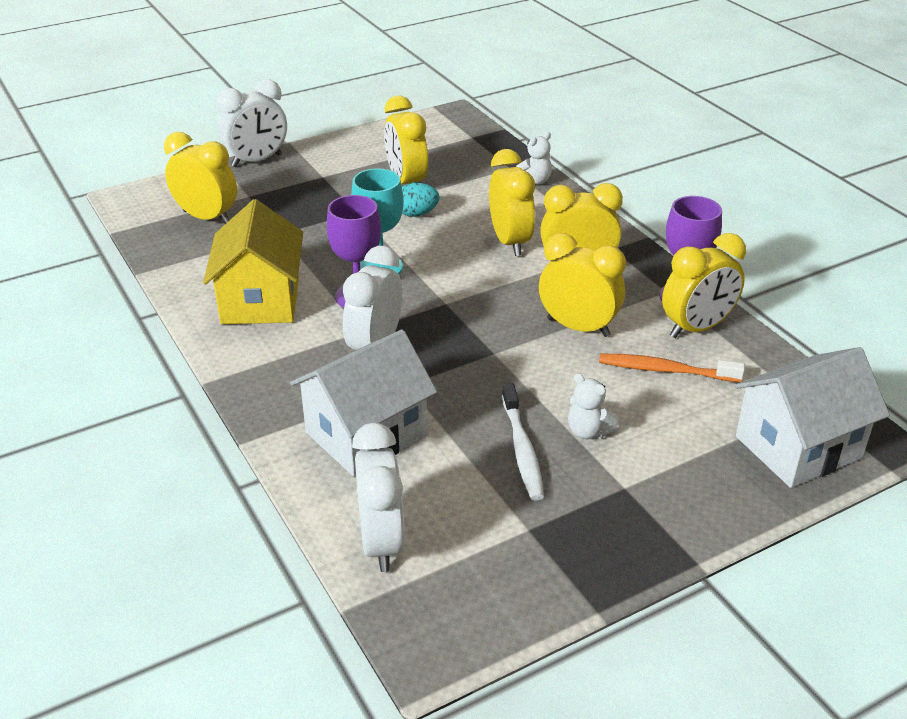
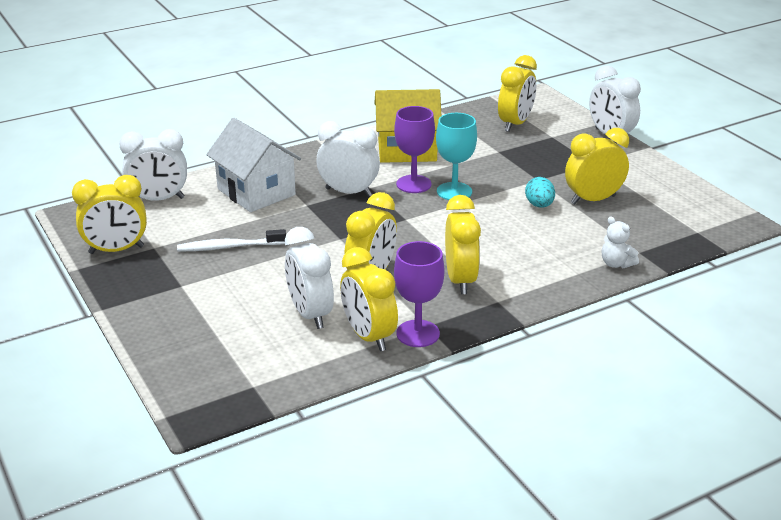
camera: 90 degrees right, 5 degrees down
(510, 242) = (500, 248): yellow clock -> yellow clock (116, 250)
(588, 431) = (242, 274): white teddy bear -> none
(665, 370) = (310, 314): orange toothbrush -> white clock
(798, 447) = (203, 370): white house -> none

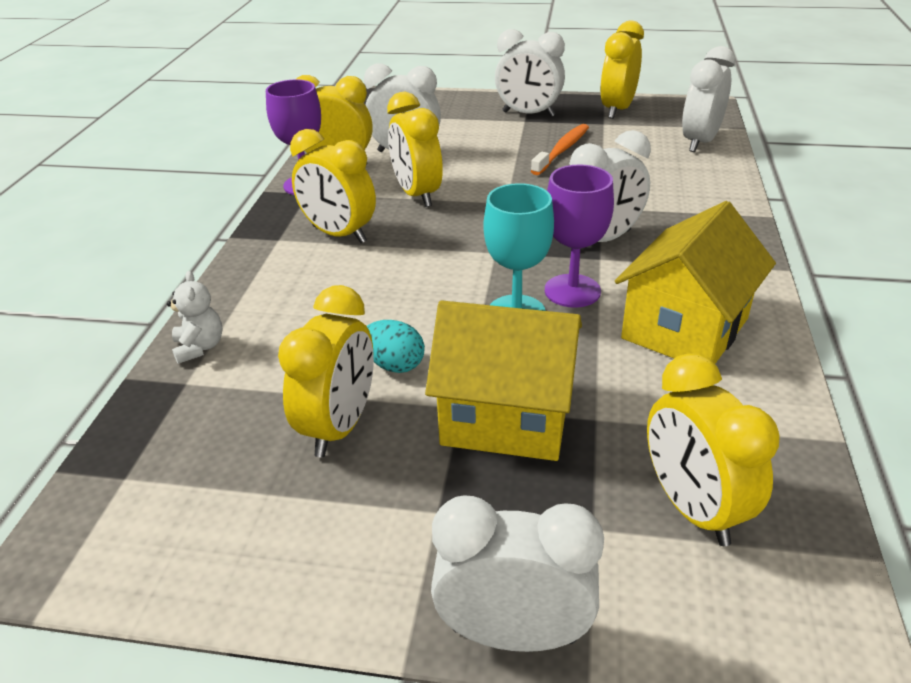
camera: 130 degrees right, 5 degrees up
(164, 289) = (528, 114): none -> white clock
(229, 247) = (562, 150): white toothbrush -> orange toothbrush
(256, 192) = (664, 189): white house -> none
(527, 168) = (506, 416): none -> yellow house
(616, 264) = (199, 347): white teddy bear -> white teddy bear turned 75 degrees clockwise

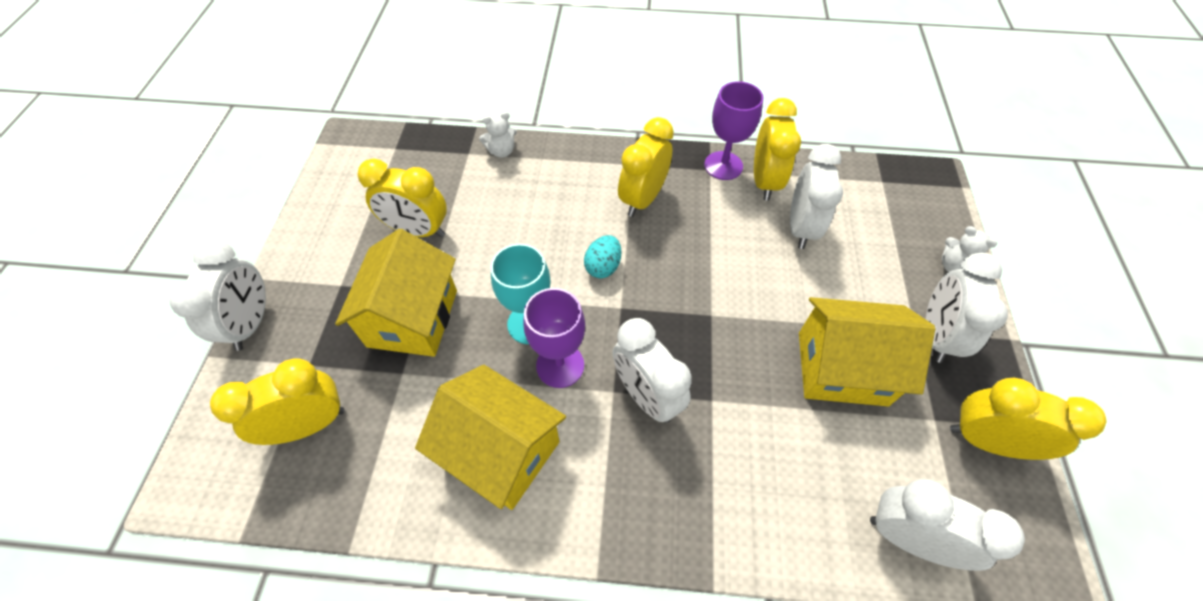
camera: 85 degrees right, 20 degrees up
(394, 365) = (474, 252): turquoise egg -> turquoise egg (603, 267)
(417, 195) = (716, 244): yellow clock -> none
(461, 100) = (953, 266): none -> white teddy bear
(562, 150) = (842, 368): orange toothbrush -> yellow house

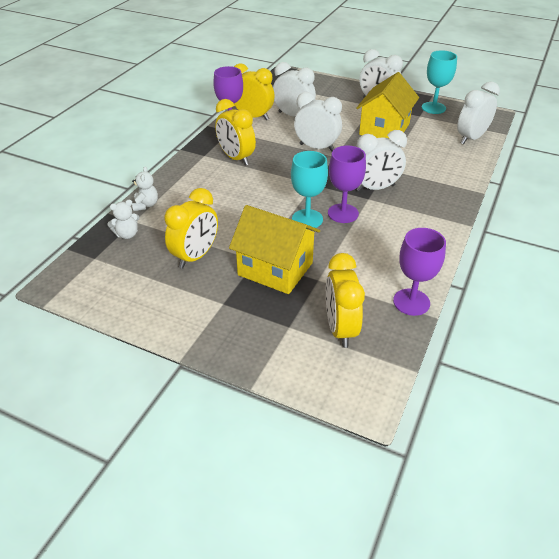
camera: 70 degrees left, 15 degrees down
(251, 323) = (231, 358): white clock -> white clock (316, 148)
(375, 507) = (411, 302): none -> purple goblet
(501, 451) = (391, 245): yellow house -> none
(603, 267) = (280, 184): turquoise egg -> none
(953, 266) = (342, 86): white teddy bear -> white teddy bear (127, 234)
(986, 440) = (433, 108): yellow clock -> turquoise goblet

